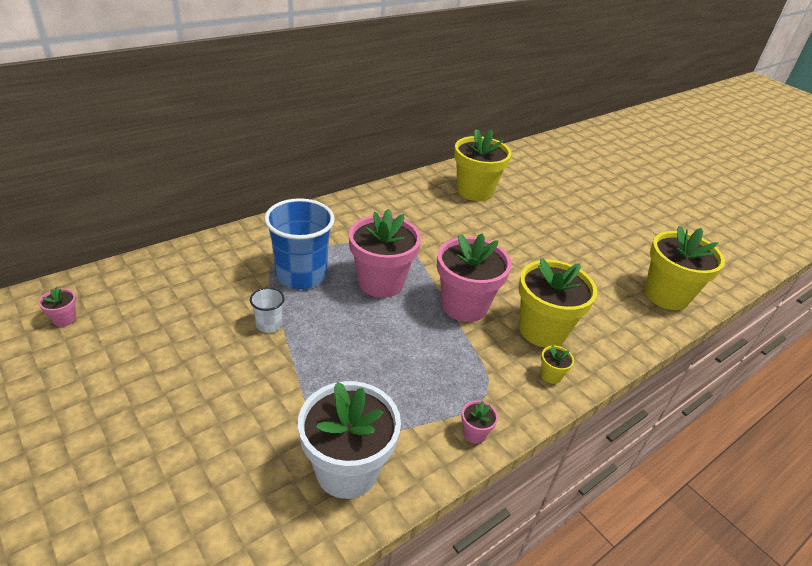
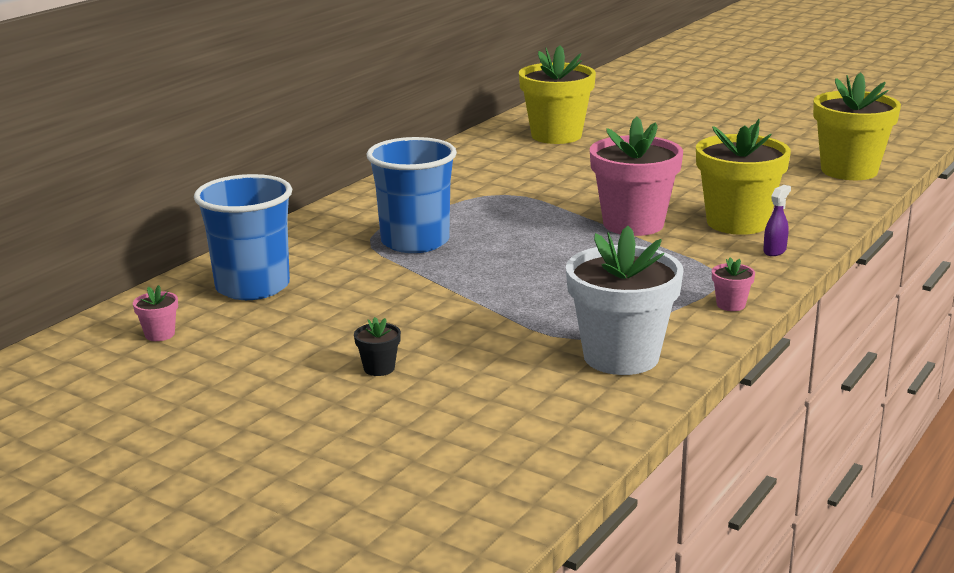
camera: 15 degrees left, 15 degrees down
(162, 288) = (252, 287): none -> blue cup
(168, 414) = (379, 368): none -> black flower pot
(269, 324) = (420, 285): white cup -> none
(381, 282) = (518, 228): pink flower pot -> none
(551, 375) = (774, 251): yellow flower pot -> purple spray bottle

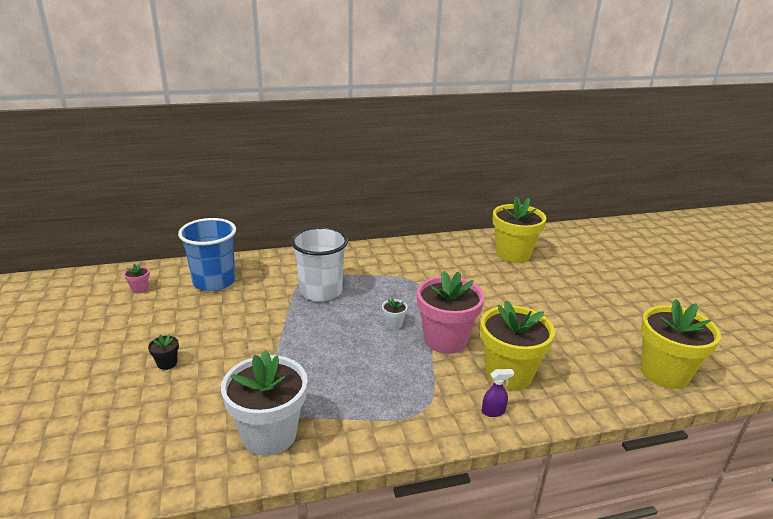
camera: 40 degrees right, 5 degrees up
(415, 242) = (321, 291): blue cup -> white cup
(557, 234) = (393, 324): none -> white flower pot
(730, 305) = (392, 437): pink flower pot -> none

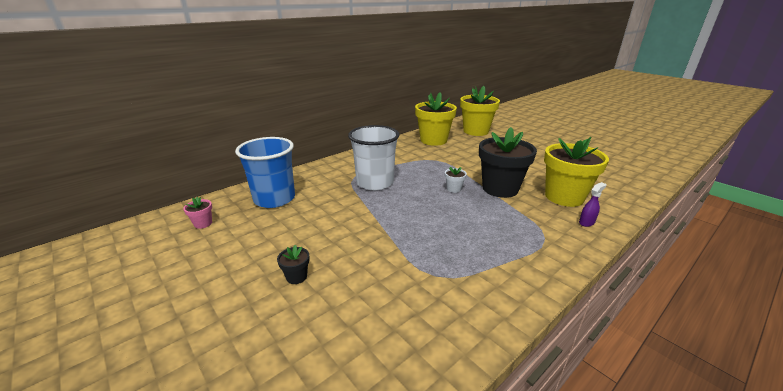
camera: 25 degrees left, 0 degrees up
(269, 434) = (458, 301): white flower pot -> none
(445, 340) = (500, 189): pink flower pot -> black flower pot
(664, 373) = (638, 170): yellow flower pot -> yellow flower pot (433, 140)

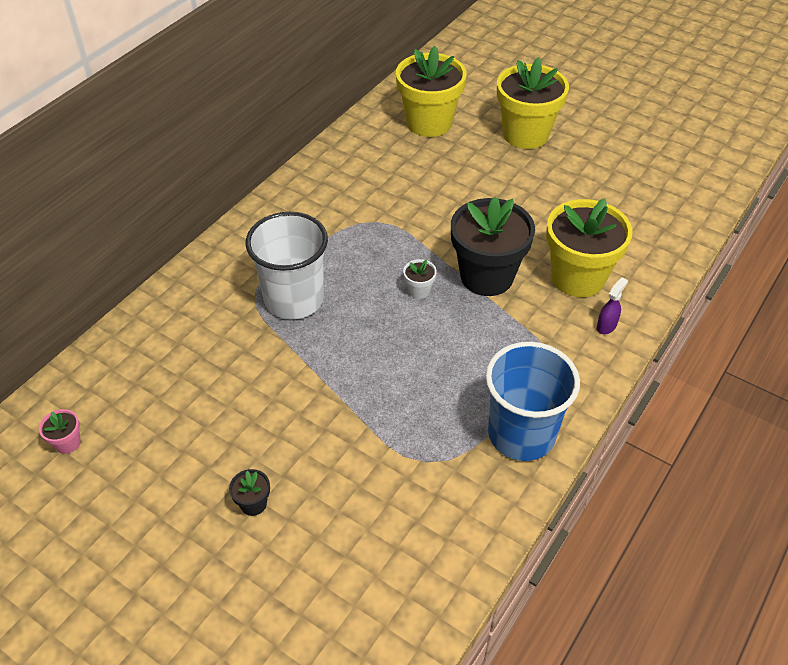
camera: 15 degrees left, 20 degrees up
(274, 199) = (150, 369): blue cup -> blue cup (521, 434)
(433, 140) = (360, 164): yellow flower pot -> yellow flower pot (525, 134)

